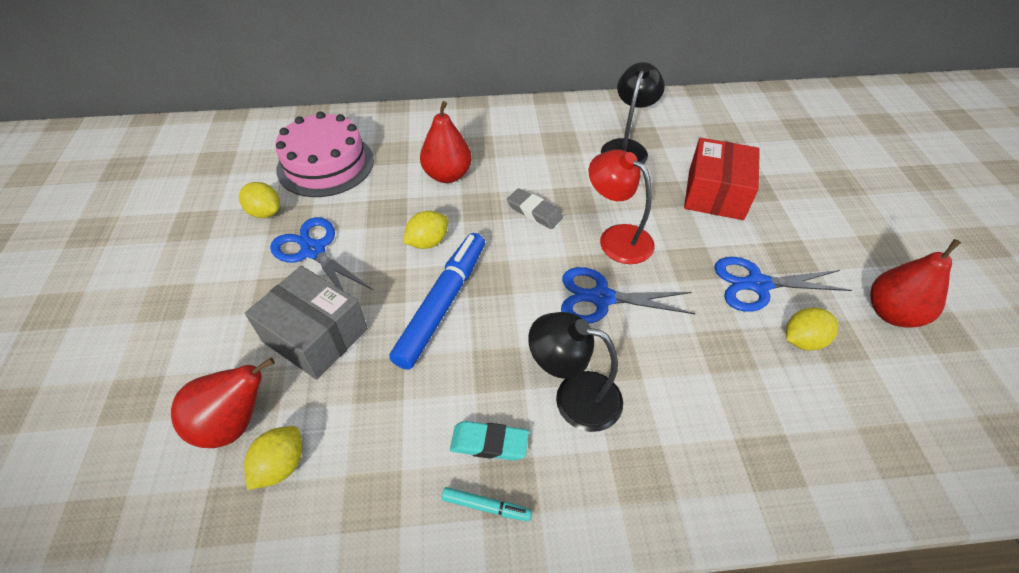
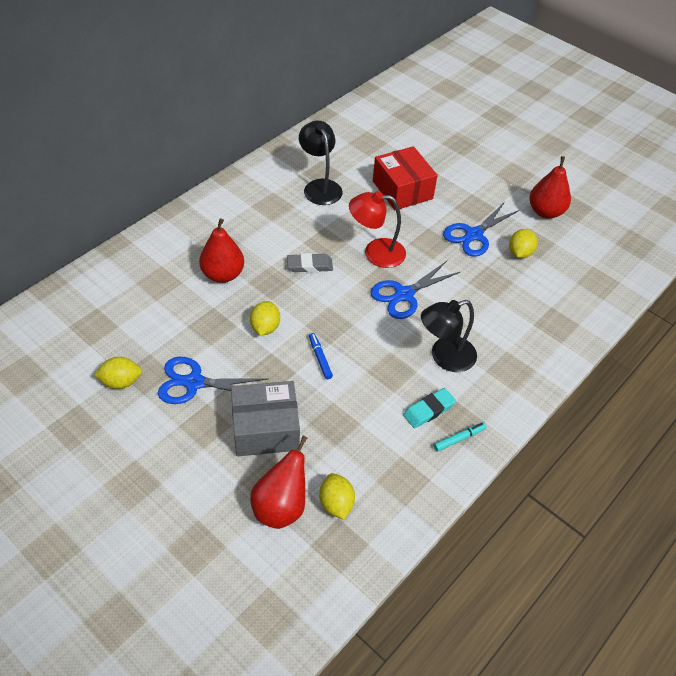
camera: 45 degrees left, 0 degrees up
(325, 164) = (120, 320): pink cake -> none
(442, 304) = (320, 358): blue marker -> blue marker, size x0.43

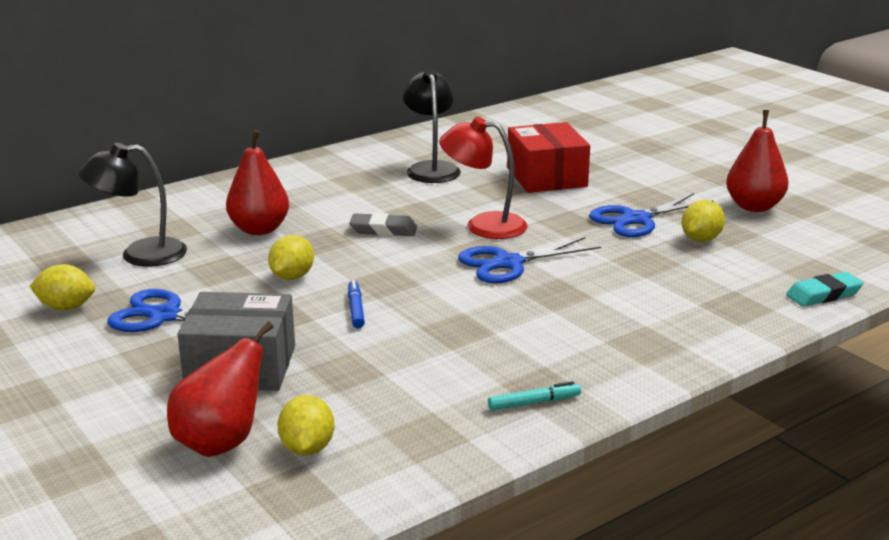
camera: 15 degrees right, 25 degrees down
(428, 410) = (497, 371): turquoise eraser -> turquoise eraser (823, 294)
(444, 357) = (545, 323): black lamp -> black lamp (140, 254)

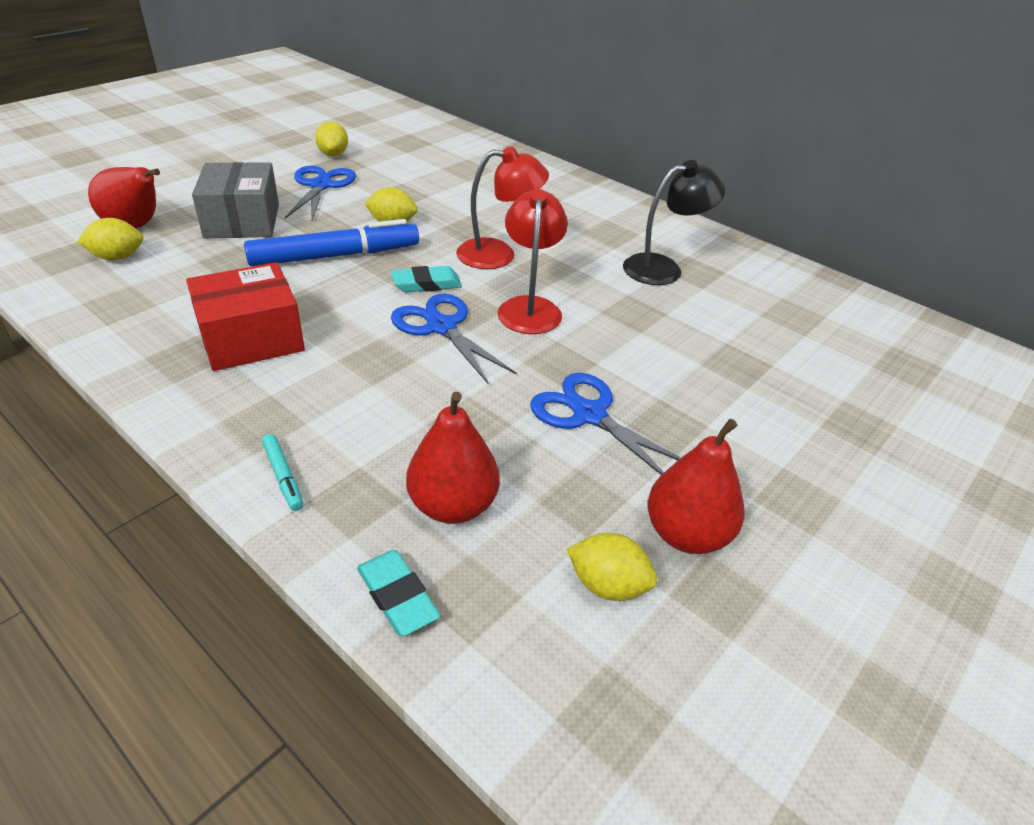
camera: 75 degrees right, 15 degrees up
(140, 254) = (421, 165): black lamp -> none
(259, 229) = (480, 201): red pear -> red pear (453, 506)
(356, 309) = (335, 256): blue marker -> blue marker, size x2.34
(383, 230) = (498, 255): grey eraser -> red lamp
(430, 266) = (426, 284): none -> turquoise eraser
(534, 403) = (156, 354): turquoise marker -> turquoise marker (283, 476)
(547, 177) = (685, 342): red box -> red box (251, 338)
(701, 239) = (548, 473): yellow lemon -> yellow lemon (607, 585)

